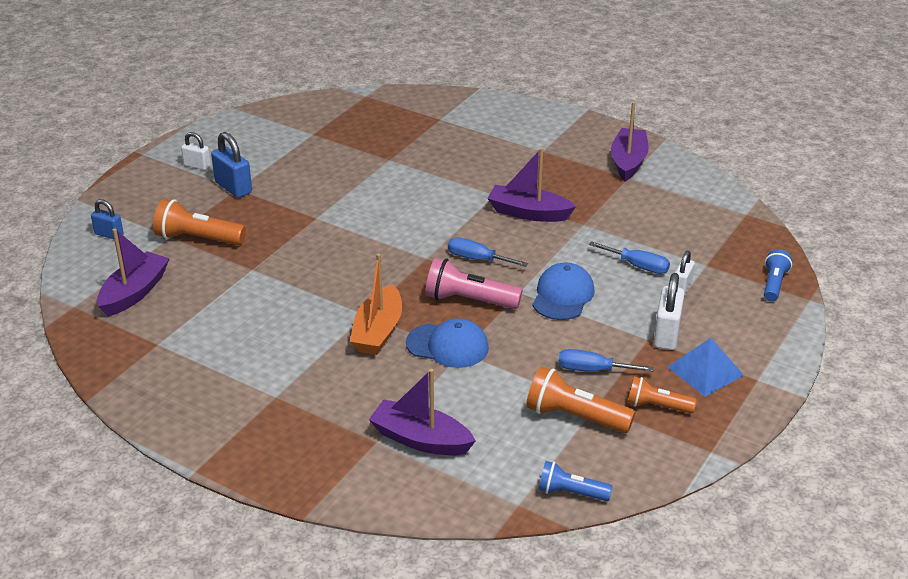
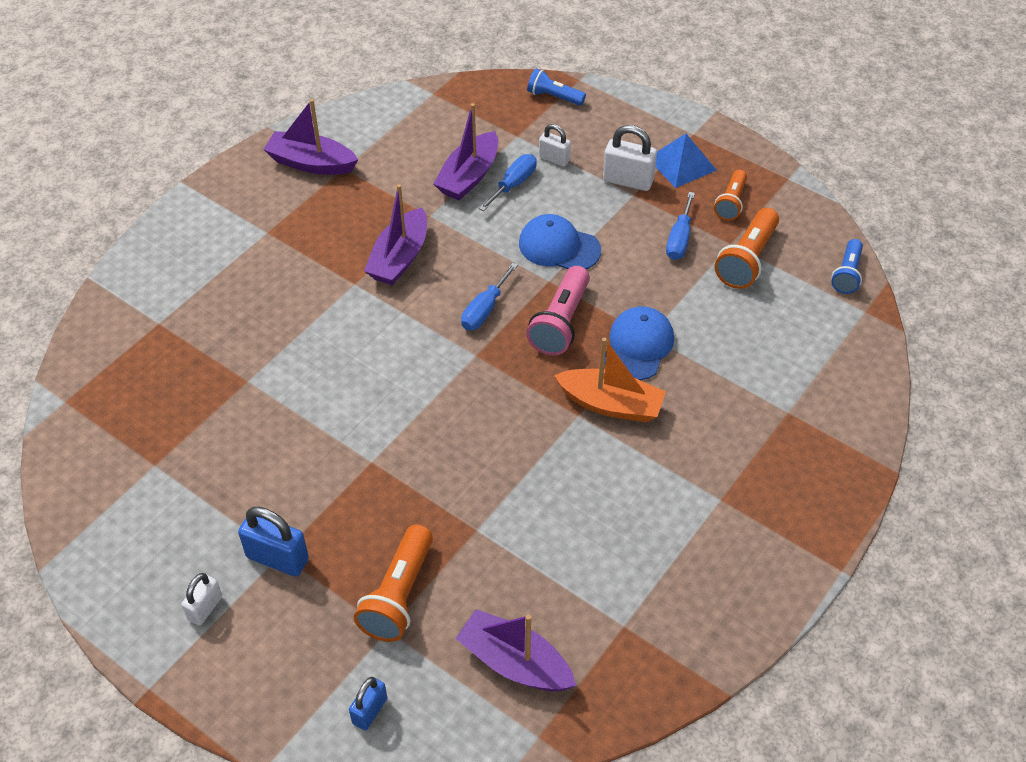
camera: 85 degrees left, 15 degrees up
(233, 188) = (277, 558): blue padlock -> blue padlock turned 60 degrees clockwise
(420, 439) = (783, 376): purple boat -> purple boat (469, 176)

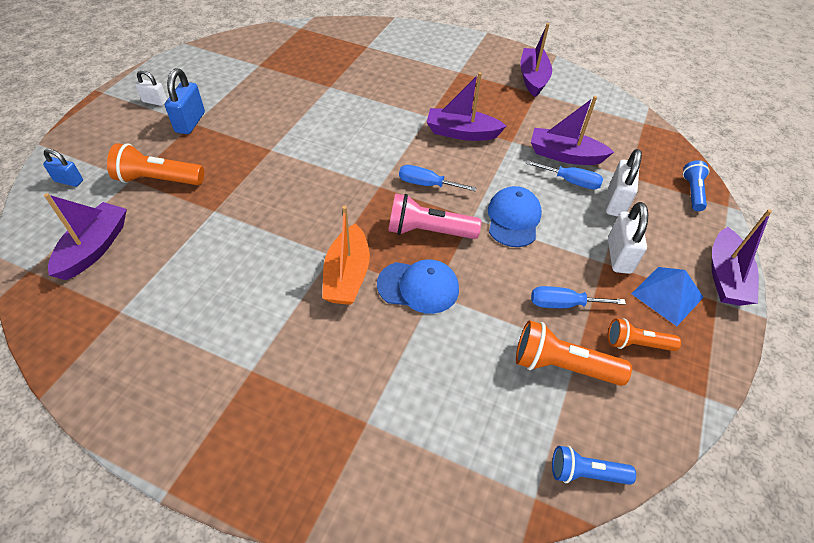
camera: 75 degrees right, 0 degrees up
(554, 159) = (616, 202): white padlock -> white padlock, size x1.59
(667, 117) = (725, 277): none -> purple boat

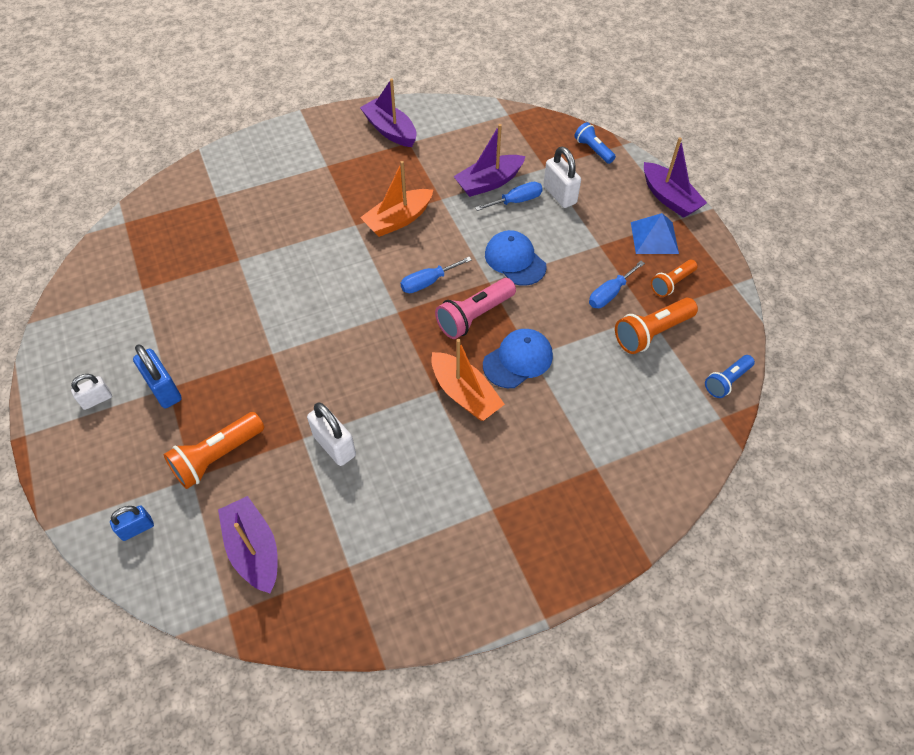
camera: 45 degrees left, 5 degrees up
(461, 133) = (398, 220): purple boat -> orange boat
(619, 256) = (603, 233): white padlock -> white padlock (334, 445)

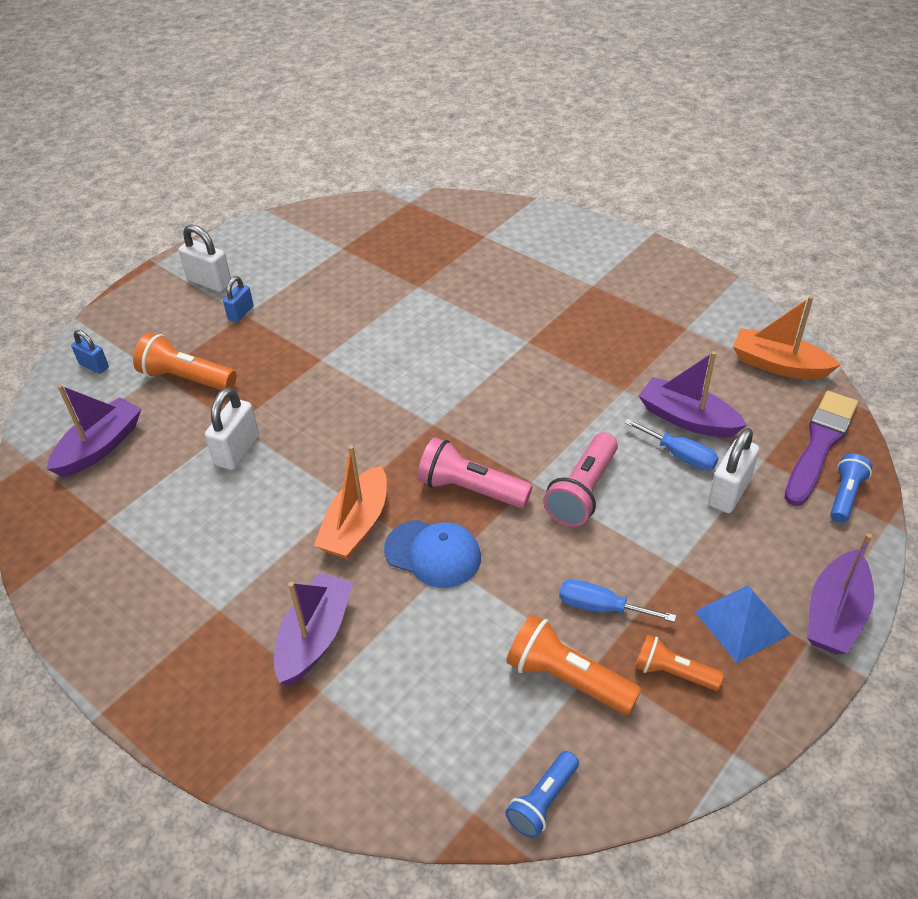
camera: 65 degrees right, 10 degrees down
(97, 399) = (209, 282): white padlock -> white padlock, size x1.59
(164, 389) = (241, 313): blue padlock -> blue padlock, size x0.63
(390, 130) = (690, 306): purple boat -> purple boat (315, 637)
(398, 220) = (562, 369): orange boat -> orange boat (778, 365)
(428, 282) = (491, 430): blue screwdriver -> none
(515, 260) = (582, 491): blue cap -> pink flashlight
(550, 139) = (819, 445): none -> purple brush
(727, 381) = (543, 801): blue flashlight -> blue flashlight turned 75 degrees counterclockwise

